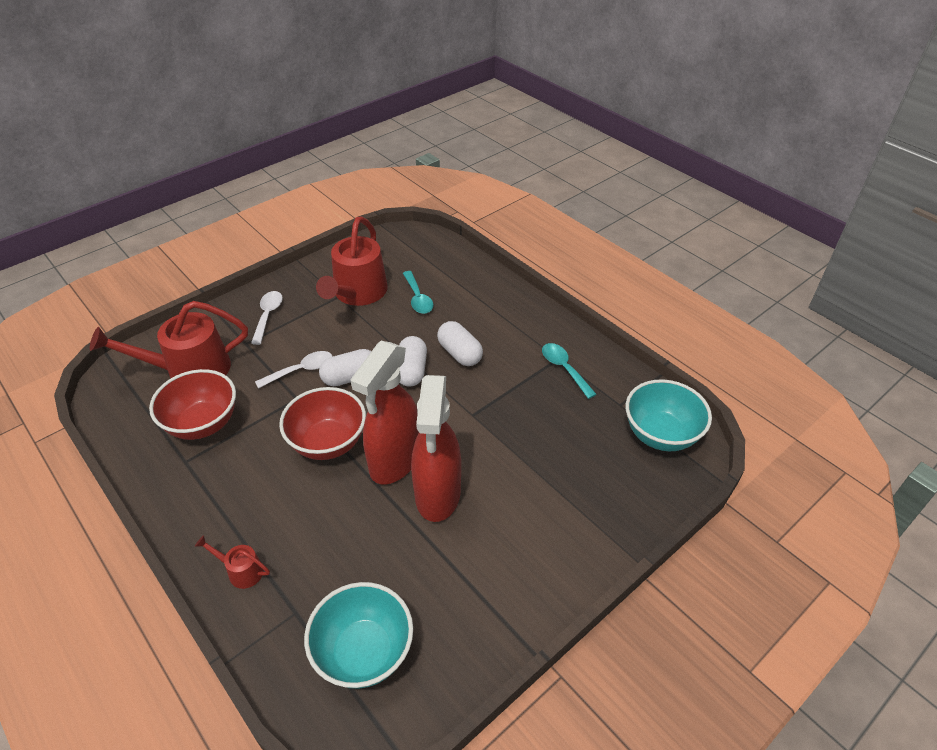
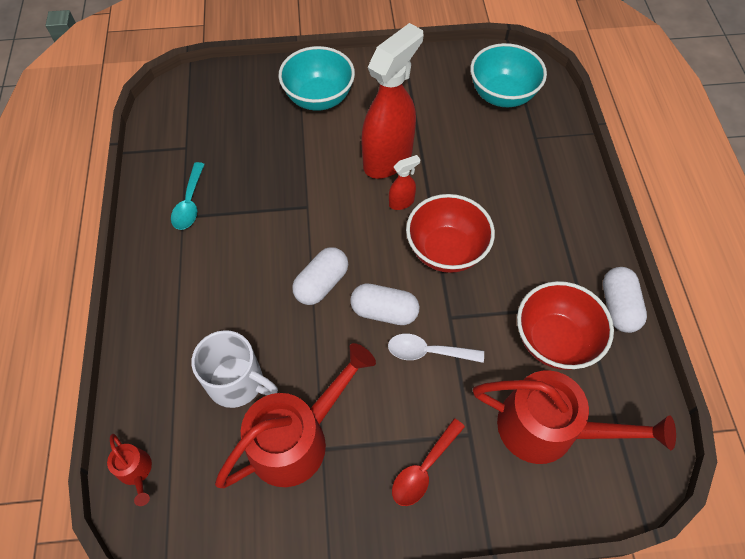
camera: 145 degrees left, 15 degrees up
(241, 571) = (563, 183): red watering can -> red watering can (136, 472)
(268, 316) = (424, 469): white spoon -> red spoon
(394, 461) = (402, 202): red spray bottle -> red spray bottle, size x0.43
(418, 298) = (237, 382): turquoise spoon -> white mug
(459, 353) = (261, 276): white capsule -> white capsule (618, 306)
(661, 434) = (187, 110): turquoise bowl -> turquoise bowl (319, 98)

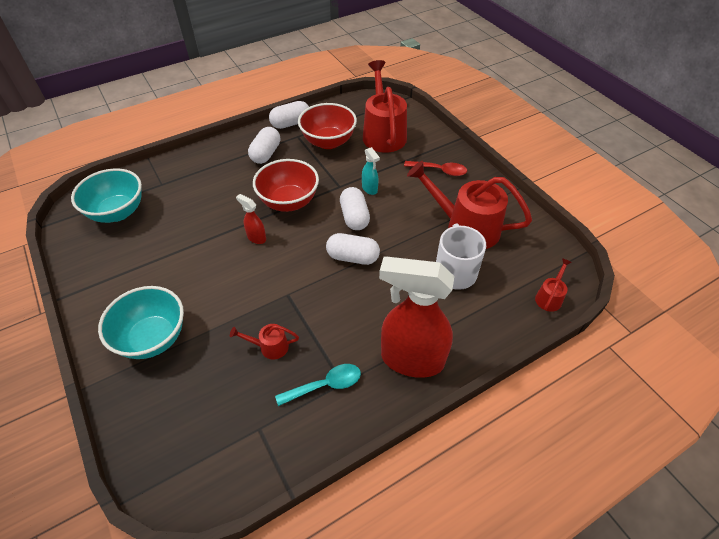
camera: 115 degrees left, 10 degrees down
(256, 175) = (269, 347): none -> red watering can
(388, 158) = (214, 260): red spray bottle -> red spray bottle (411, 359)
(428, 352) = (369, 189): white spoon -> turquoise spray bottle
(554, 254) = (266, 154): none -> white capsule

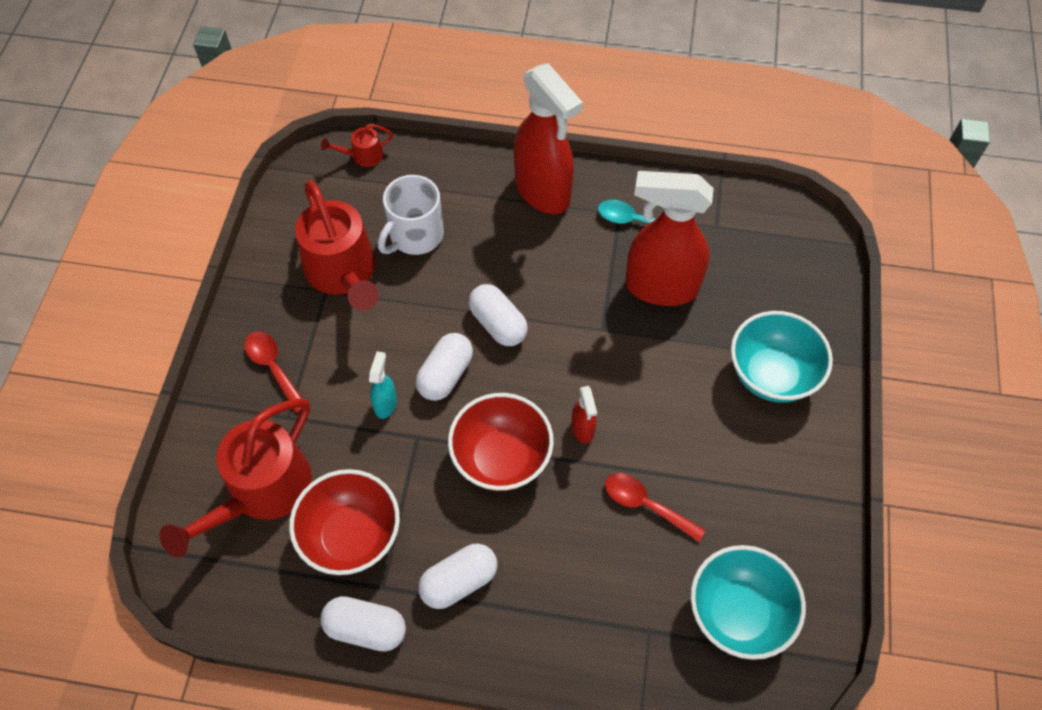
camera: 140 degrees left, 10 degrees up
(195, 226) = (645, 505): none -> red spoon
(269, 347) = (660, 287): red watering can -> red spray bottle

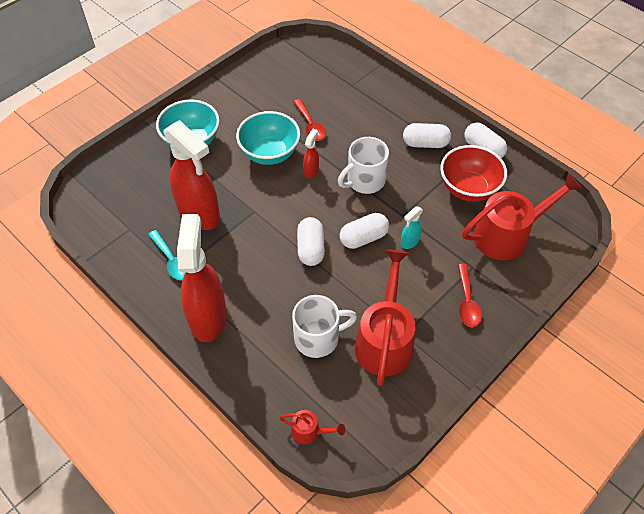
camera: 145 degrees left, 5 degrees down
(501, 458) = (364, 181): red bowl -> white mug
(738, 613) = (308, 71): turquoise bowl -> turquoise bowl (270, 153)

